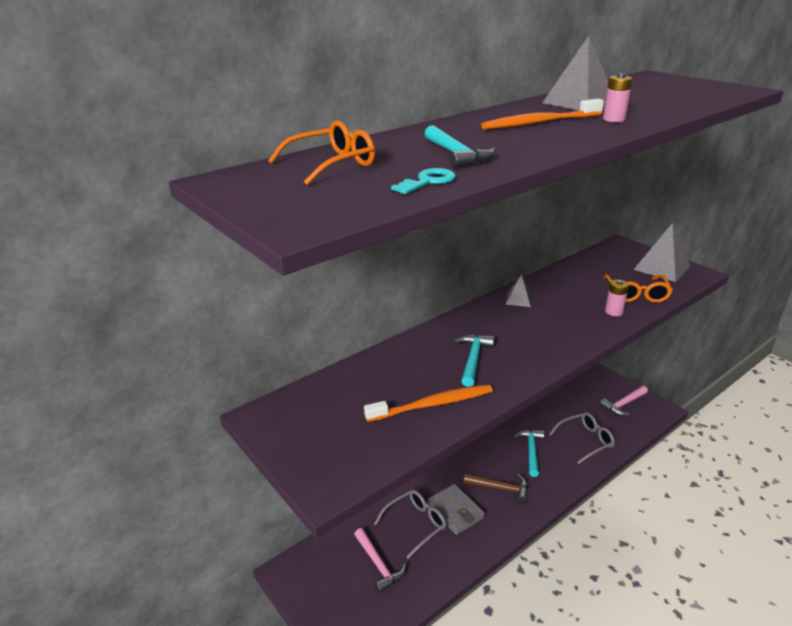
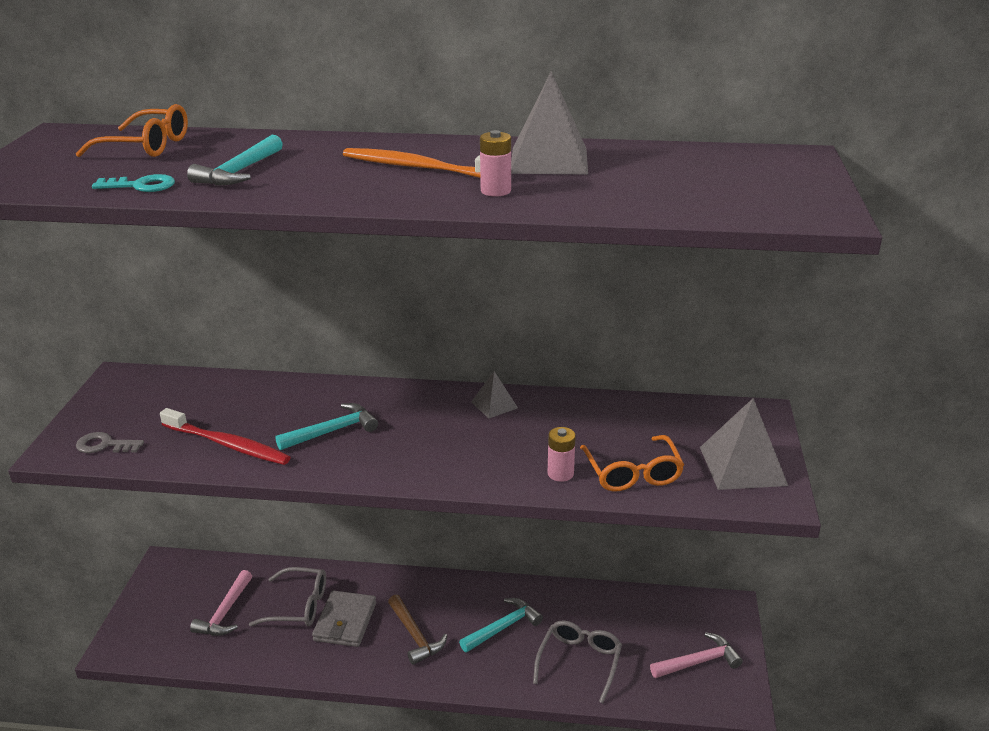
camera: 45 degrees right, 0 degrees up
(353, 460) = (105, 445): none -> grey key
(433, 404) = (228, 445): orange toothbrush -> red toothbrush
(585, 441) = (579, 662): grey glasses -> grey glasses turned 90 degrees counterclockwise
(623, 404) = (698, 662): pink hammer -> pink hammer turned 150 degrees clockwise
(636, 294) = (632, 473): orange glasses -> orange glasses turned 60 degrees counterclockwise

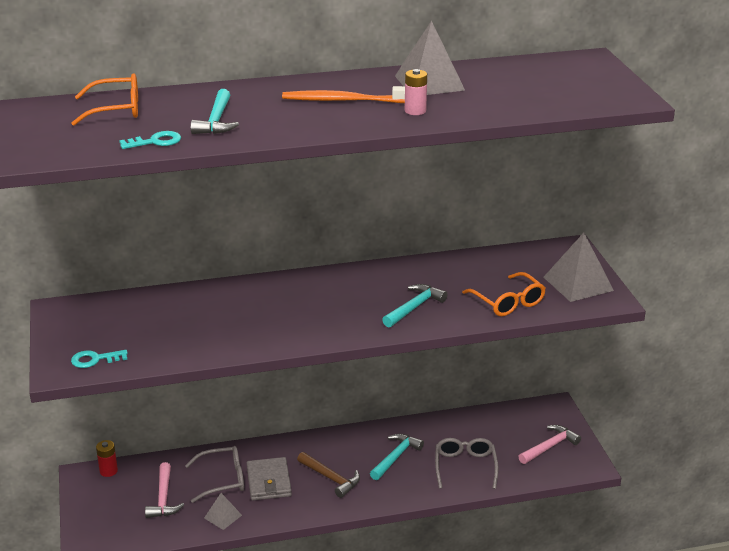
camera: 20 degrees left, 0 degrees up
(105, 445) = (95, 359): grey key -> turquoise key
(191, 565) = (108, 471): none -> red battery
(228, 445) = (196, 340): red toothbrush -> none
(332, 431) = (271, 315): turquoise hammer -> turquoise hammer (414, 307)
(494, 405) = (380, 275): grey pyramid -> grey pyramid (223, 516)
(560, 473) = (459, 312): pink battery -> none

